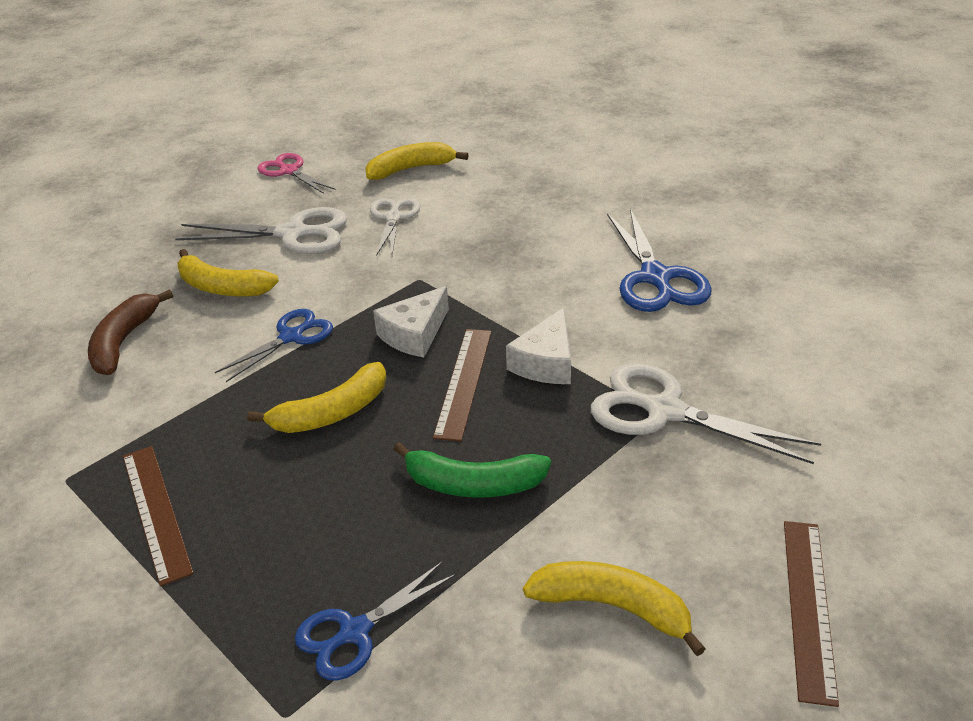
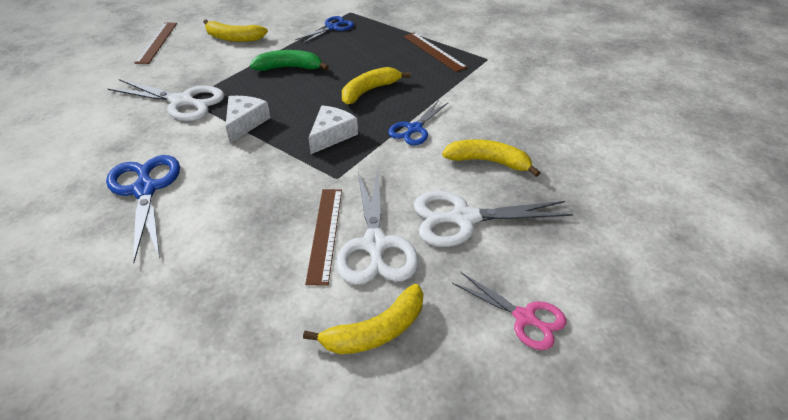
camera: 170 degrees right, 5 degrees up
(123, 342) = (523, 120): brown banana -> none
(393, 218) = (375, 245): white scissors -> white scissors, size x1.56
(463, 382) = (296, 109): brown ruler -> brown ruler (325, 233)

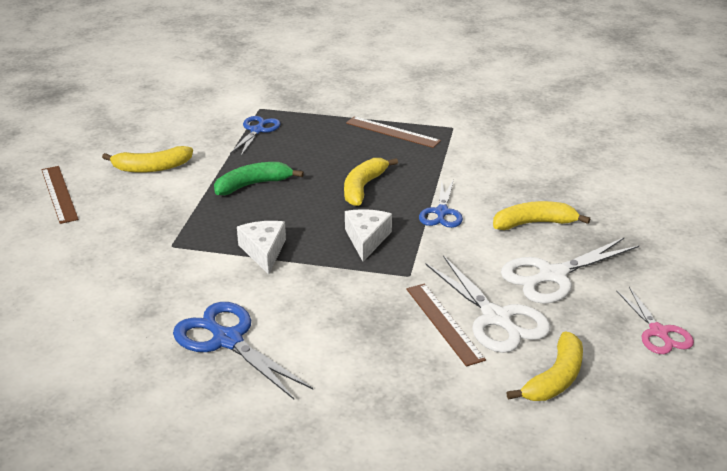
camera: 25 degrees left, 10 degrees down
(182, 102) = (169, 249): white scissors -> none
(524, 318) = (658, 332): pink scissors -> pink scissors turned 60 degrees clockwise

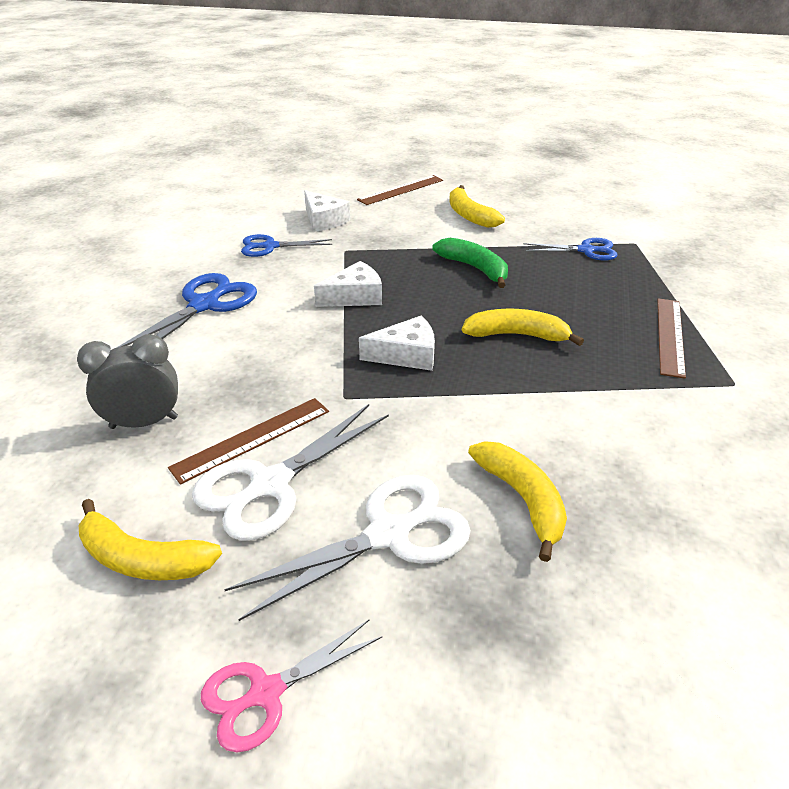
camera: 75 degrees right, 5 degrees up
(93, 250) = (324, 220): none -> white cheese
(405, 379) = (144, 423): none -> grey clock
(441, 212) = (498, 404): blue scissors -> blue scissors (270, 246)
(552, 276) = (388, 534): white scissors -> white scissors turned 105 degrees clockwise

